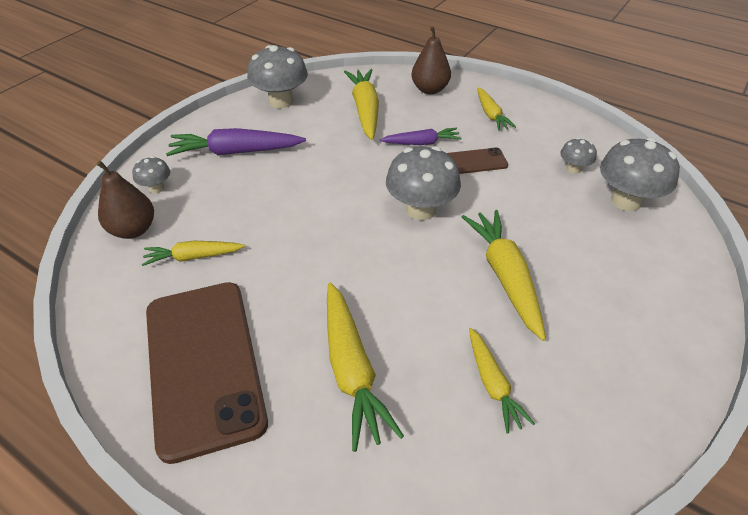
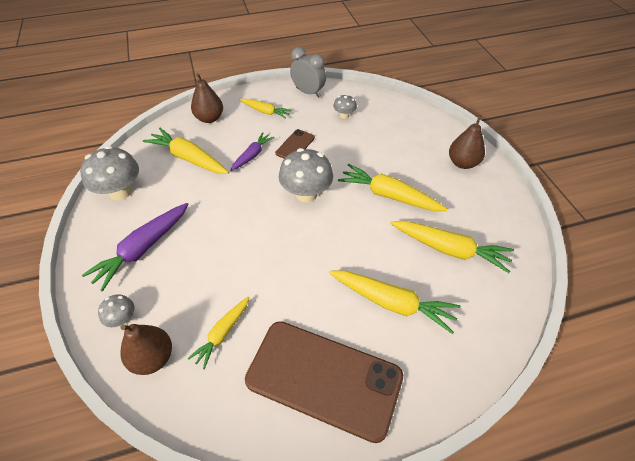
camera: 50 degrees left, 5 degrees up
(492, 384) = (449, 249): yellow carrot -> yellow carrot, size x1.64
(565, 124) = (308, 92): none -> grey clock
(626, 201) = (385, 116): grey mushroom -> none
(659, 318) = (462, 163): none -> brown pear

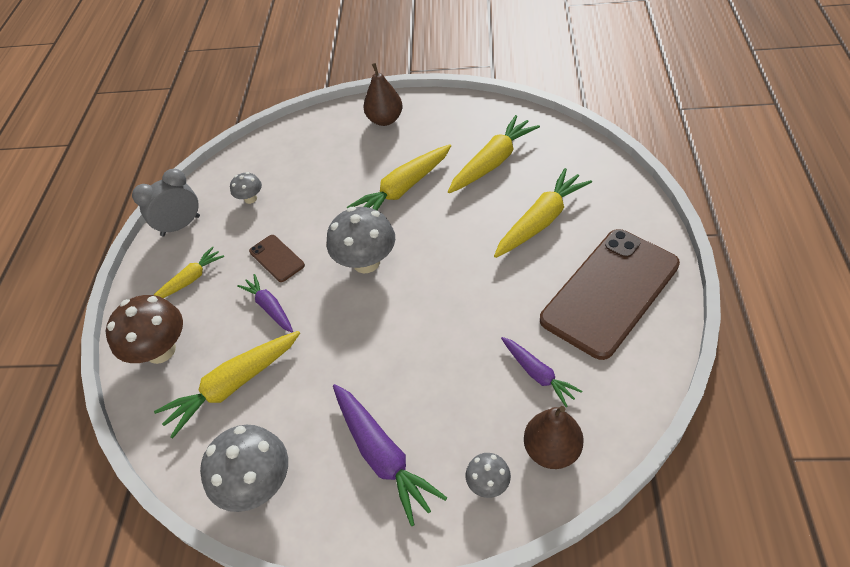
camera: 65 degrees left, 0 degrees up
(209, 118) = (160, 350): brown pear -> brown mushroom
(222, 333) = (538, 374): yellow carrot -> purple carrot

